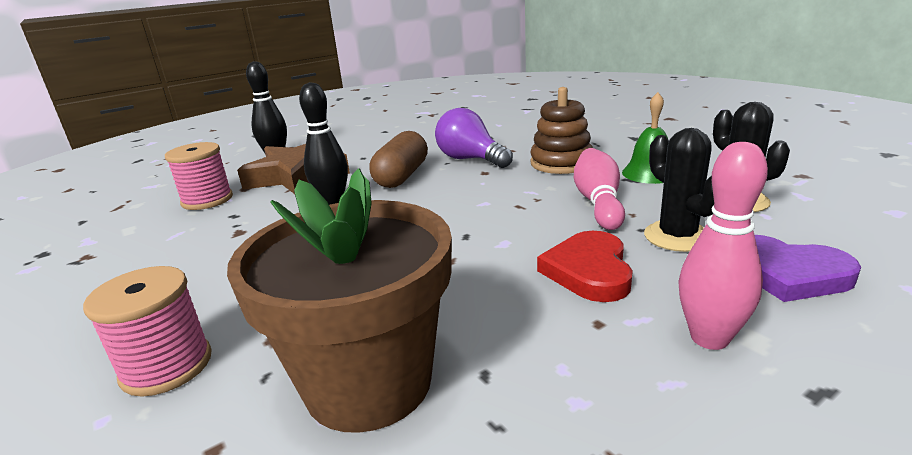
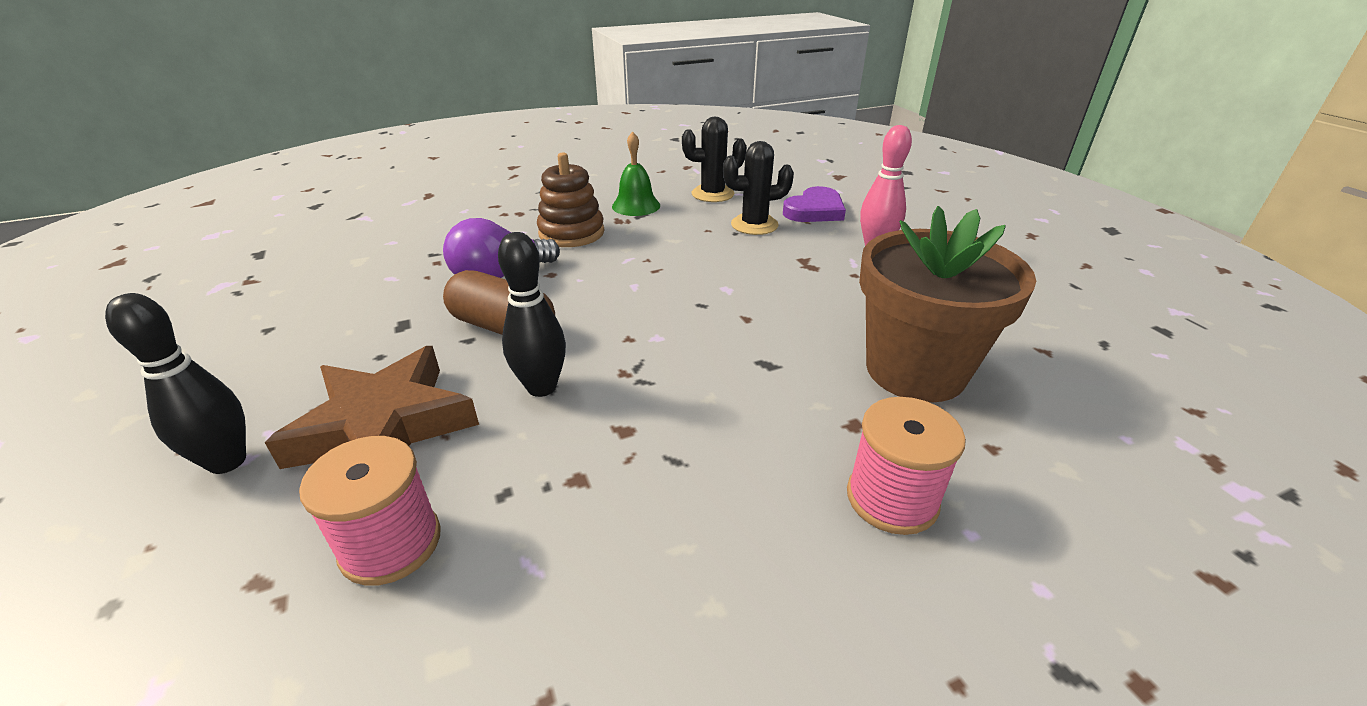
camera: 80 degrees left, 10 degrees up
(589, 271) = (789, 264): red heart -> none
(598, 202) = (677, 236): pink bowling pin -> none

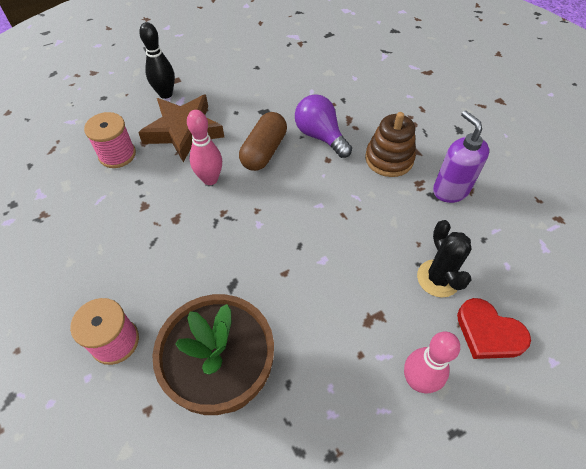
camera: 85 degrees right, 20 degrees up
(542, 387) = (210, 179): black bowling pin -> pink bowling pin
(636, 206) = (450, 190): green bell -> purple soap dispenser
(712, 194) = (496, 244): black cactus -> none
(814, 210) = (488, 333): purple heart -> red heart

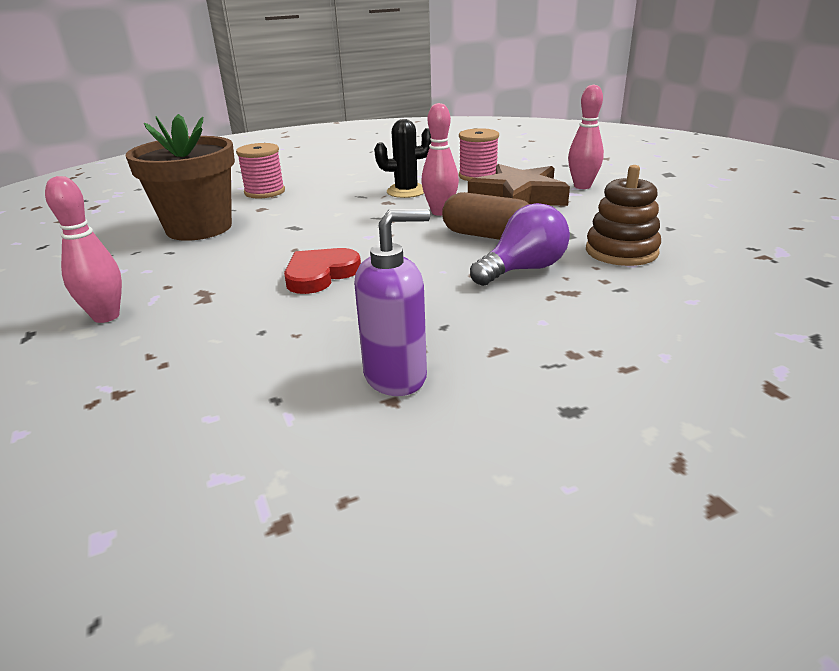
camera: 95 degrees right, 25 degrees down
(166, 94) = (582, 186): black bowling pin -> pink bowling pin
(389, 159) = (476, 321): brown stacking toy -> brown stacking toy (621, 251)
(438, 278) = (228, 344): black cactus -> black cactus (406, 191)
(488, 333) = (116, 377): red heart -> red heart (320, 274)

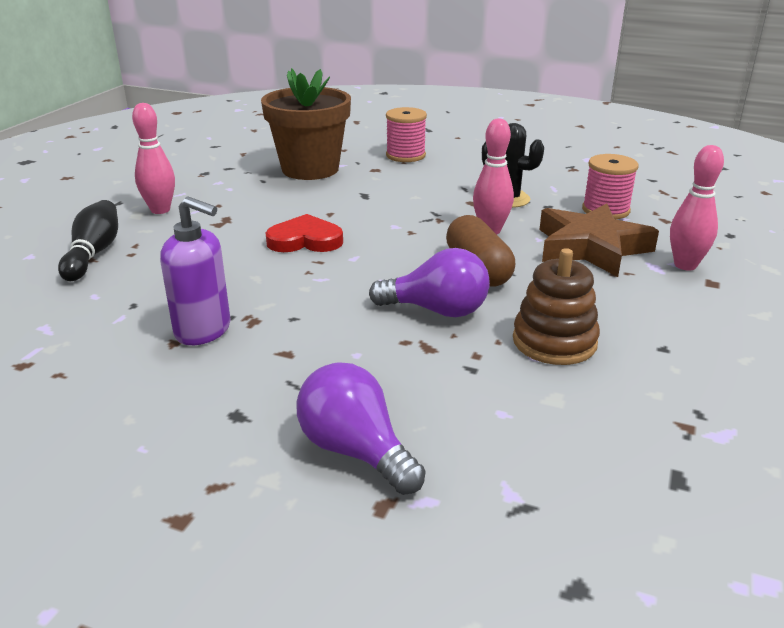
camera: 45 degrees right, 0 degrees up
(113, 386) = (94, 253): none -> black bowling pin
(687, 373) = (356, 451): none -> purple light bulb

